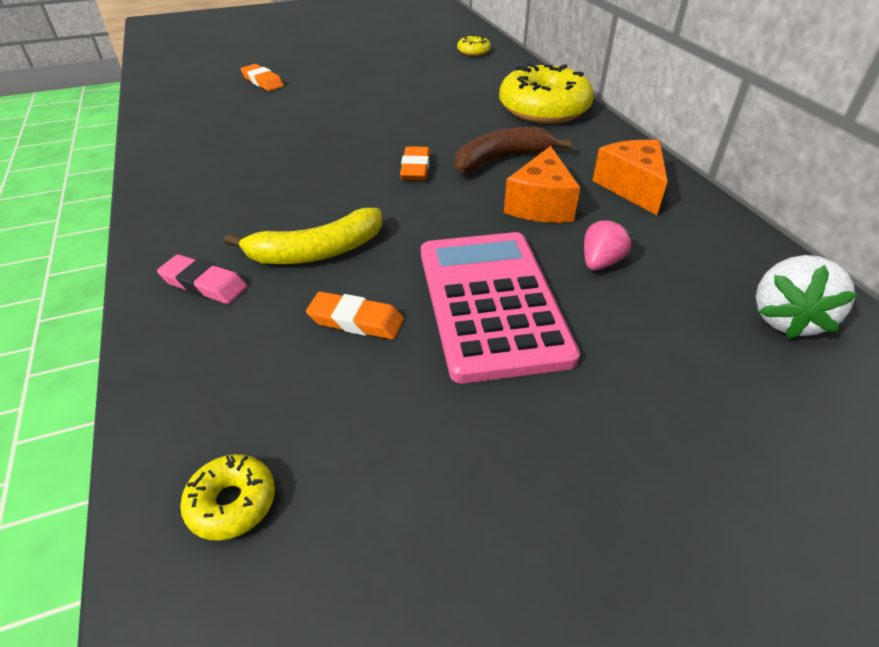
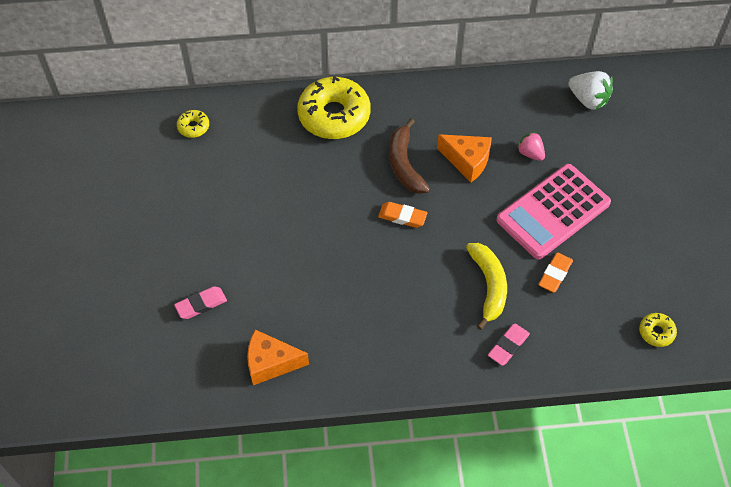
camera: 75 degrees left, 15 degrees up
(262, 81) = (201, 304): orange eraser -> pink eraser
(491, 303) = (553, 212): pink calculator -> pink calculator turned 45 degrees counterclockwise
(631, 187) = (459, 109): orange cheese -> orange cheese (271, 363)

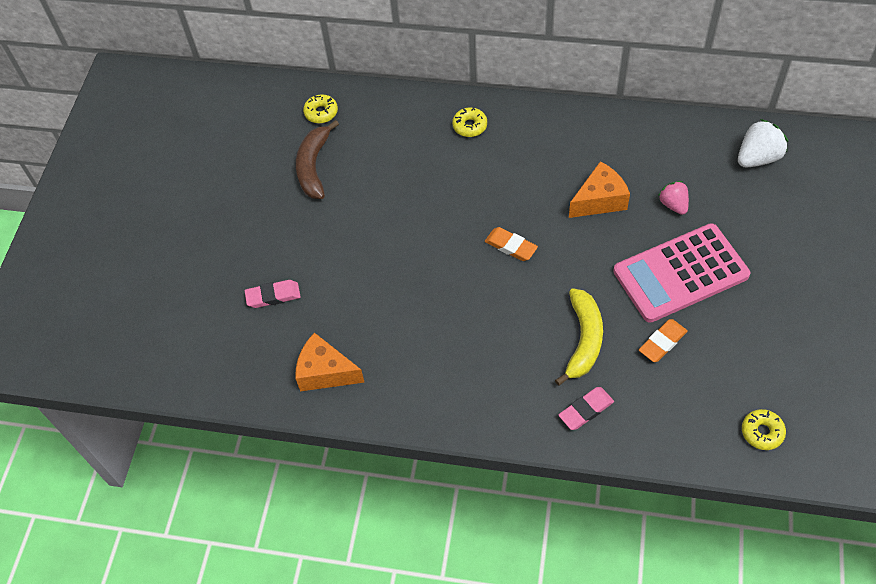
camera: 20 degrees right, 0 degrees up
(334, 115) = (470, 126): yellow donut -> yellow donut, size x0.44
(404, 164) = (530, 191): brown banana -> brown banana (314, 166)
(467, 161) = (599, 200): orange cheese -> orange cheese turned 75 degrees counterclockwise
(588, 100) = (757, 158): white strawberry -> white strawberry turned 90 degrees counterclockwise

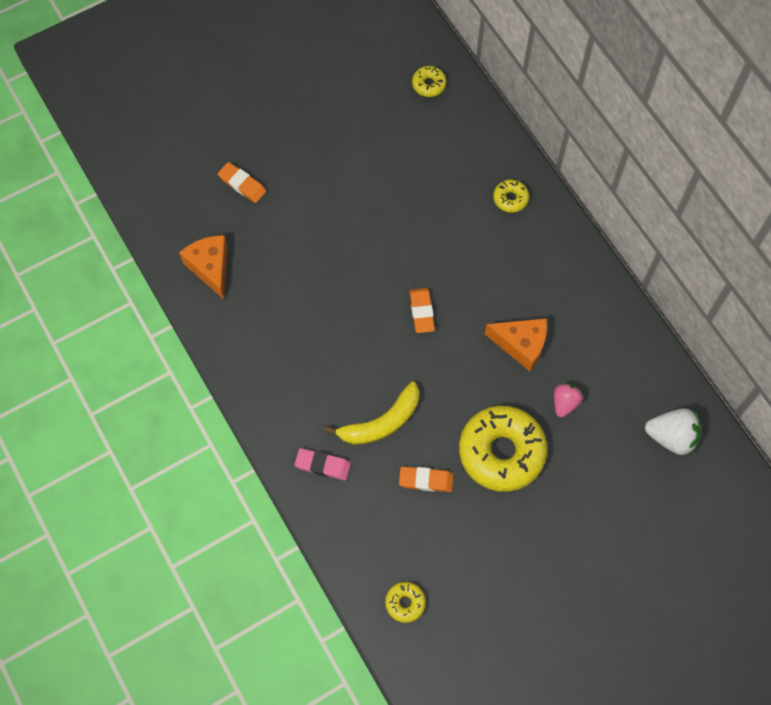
camera: 45 degrees right, 10 degrees up
(273, 296) = (242, 184): pink eraser -> orange eraser
(314, 166) = (375, 120): brown banana -> none
(680, 273) = (501, 452): pink calculator -> yellow donut

